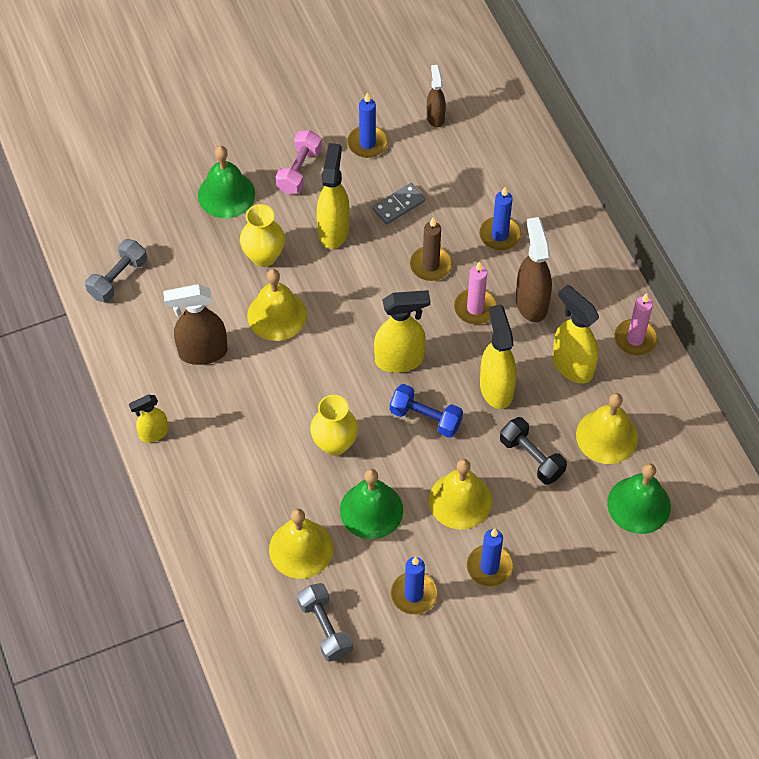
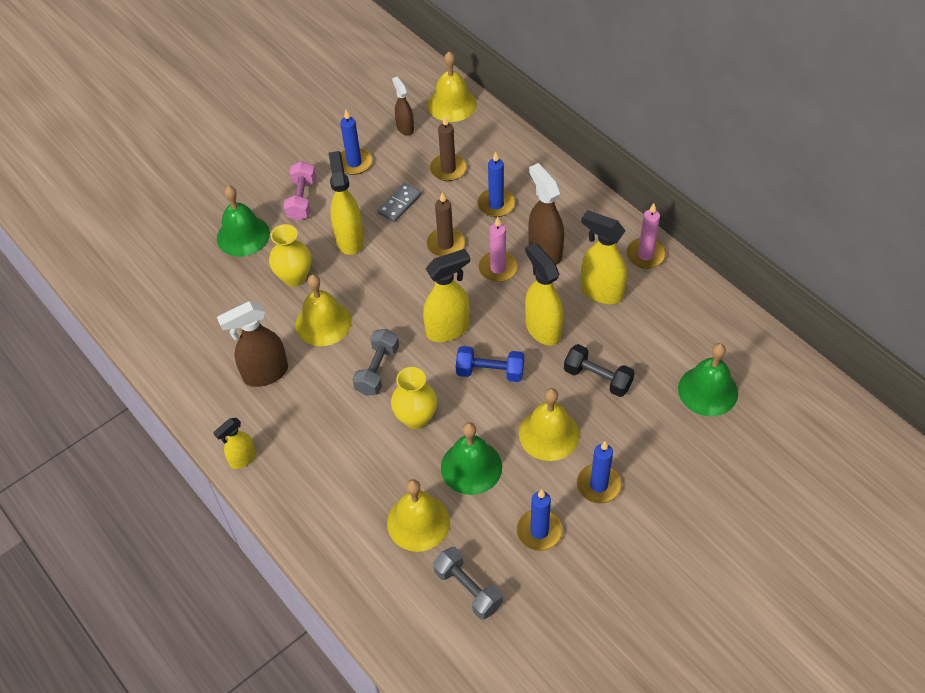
camera: 15 degrees left, 5 degrees down
(118, 278) = (165, 332): grey dumbbell -> grey dumbbell (377, 370)
(464, 179) = (448, 169): none -> brown candle
(607, 436) = (655, 341): yellow bell -> yellow bell (452, 104)

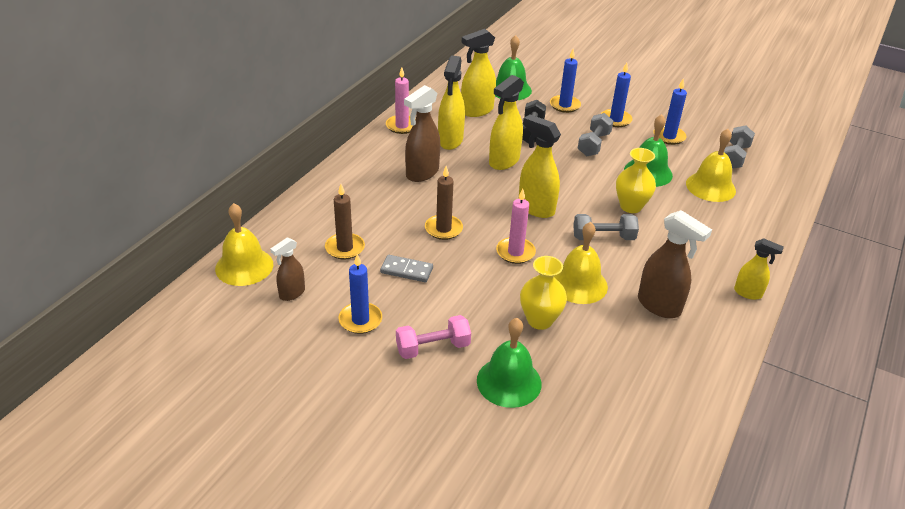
camera: 115 degrees left, 15 degrees down
(349, 239) = (469, 294): yellow spray bottle -> yellow spray bottle (476, 111)
(490, 372) = (561, 179): blue dumbbell -> none
(496, 204) = (380, 209): blue candle -> blue candle (564, 105)
(498, 268) = (455, 194): pink candle -> pink candle (515, 252)
(549, 434) = (593, 144): yellow bell -> grey dumbbell

